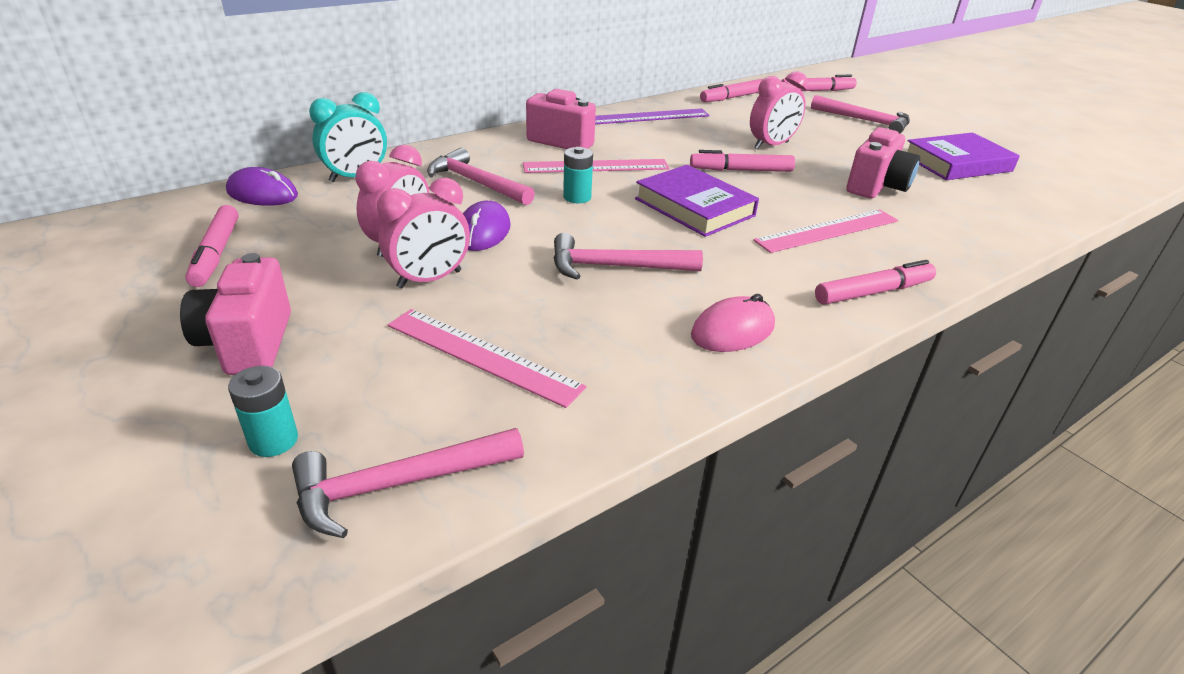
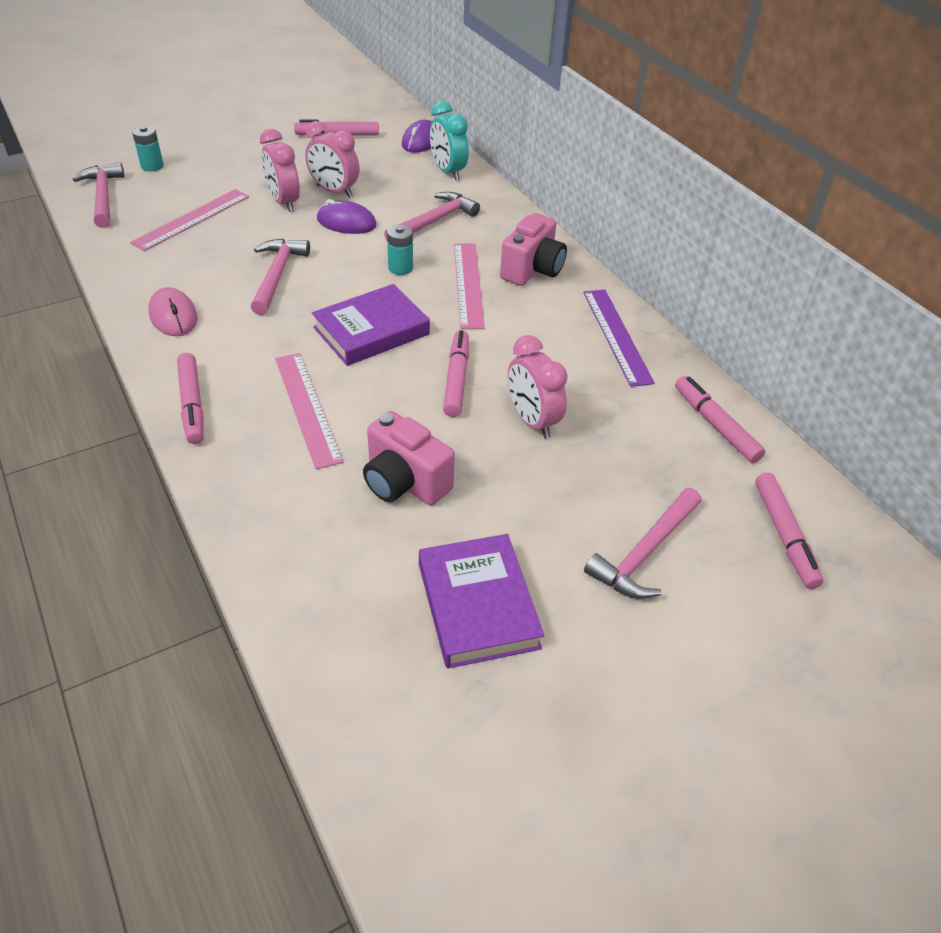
camera: 95 degrees right, 10 degrees up
(248, 343) = (235, 153): pink camera -> none

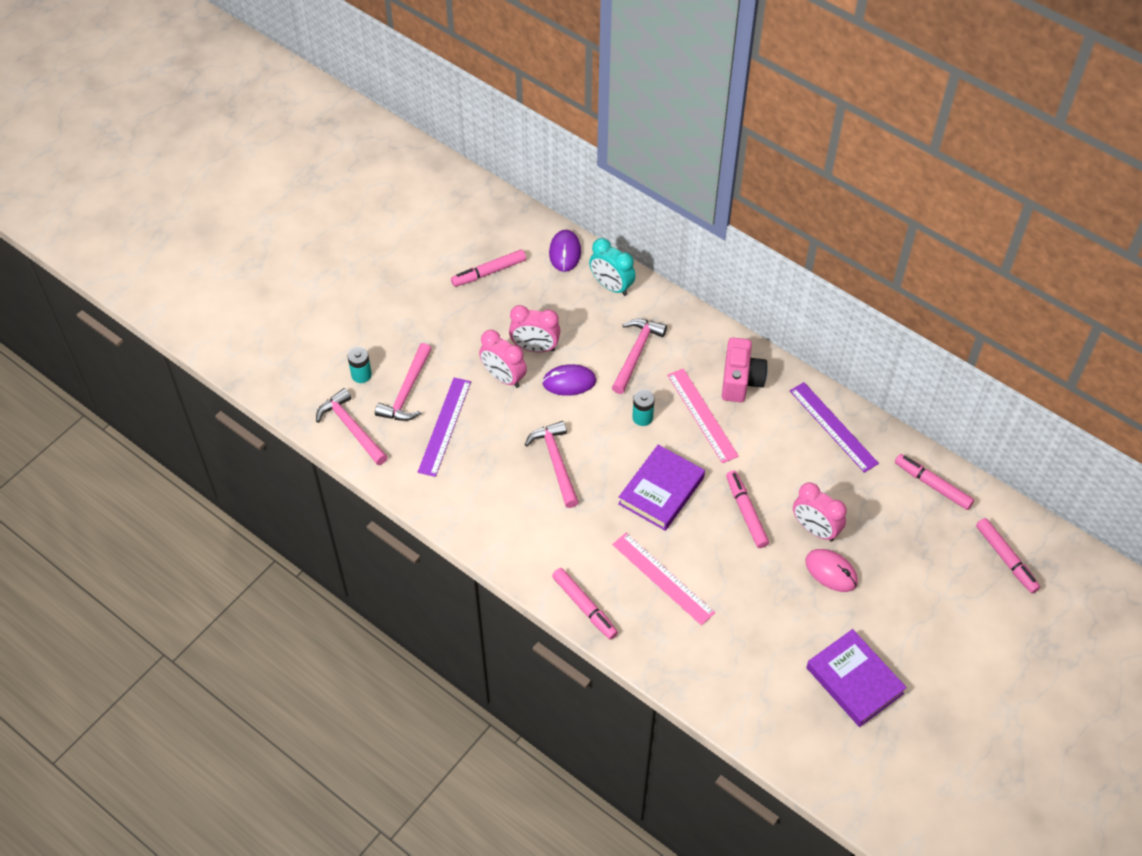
camera: 20 degrees left, 10 degrees up
(173, 316) = (510, 533): pink mouse -> pink mouse (831, 572)
(192, 219) = (444, 426): pink ruler -> purple ruler
(404, 482) = (762, 612): pink camera -> none
(644, 553) = (931, 605): pink hammer -> pink hammer (407, 391)

